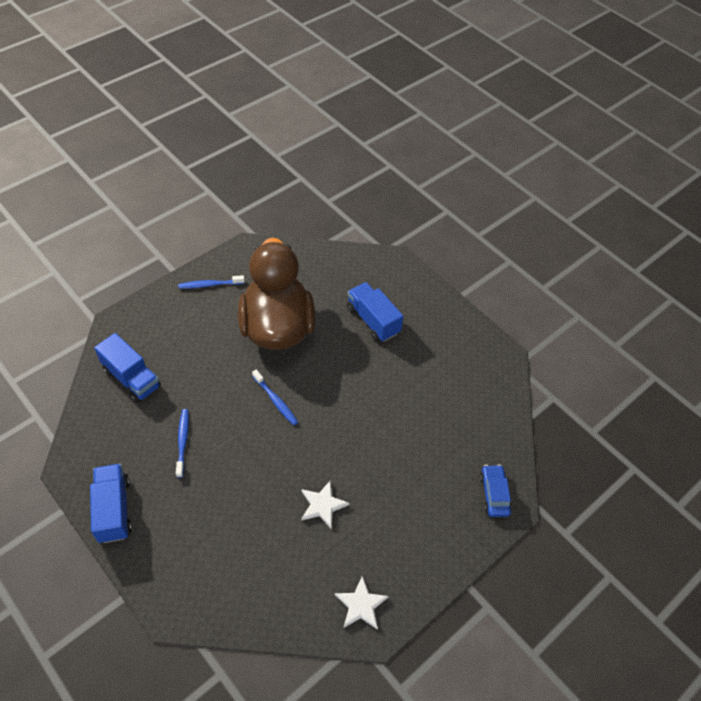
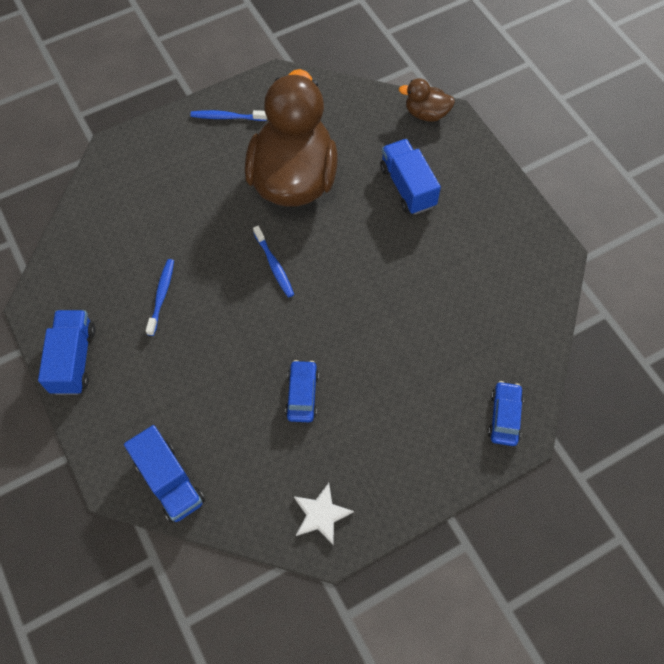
camera: 15 degrees right, 10 degrees up
(131, 378) = (119, 214): blue truck -> blue truck (169, 481)
(322, 505) = (302, 394): white star -> blue car
(375, 260) = (426, 114): none -> brown duck

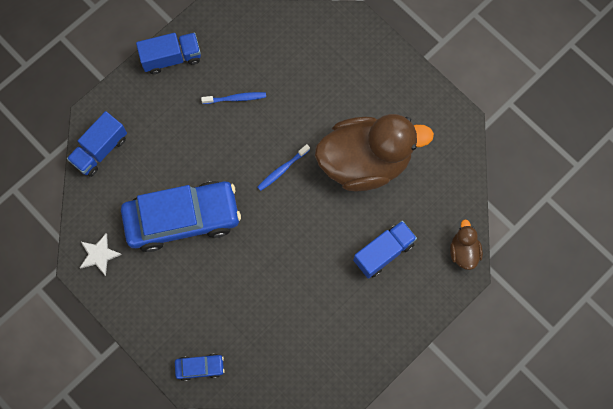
camera: 75 degrees right, 10 degrees up
(227, 117) = (409, 93): blue toothbrush -> none
(302, 394) = (182, 219): blue car -> blue car, size x2.43

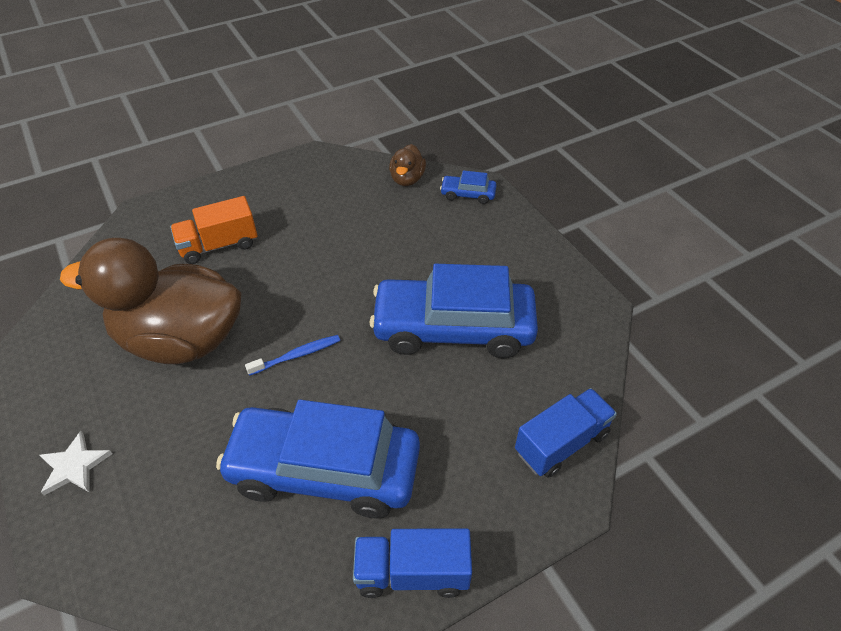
camera: 165 degrees left, 25 degrees down
(99, 255) = (573, 313): white star -> white star (74, 466)
(236, 98) = (324, 470): blue toothbrush -> blue car
(383, 252) = (219, 245): blue truck -> orange truck
(463, 251) = (129, 229): brown duck -> brown duck (407, 179)

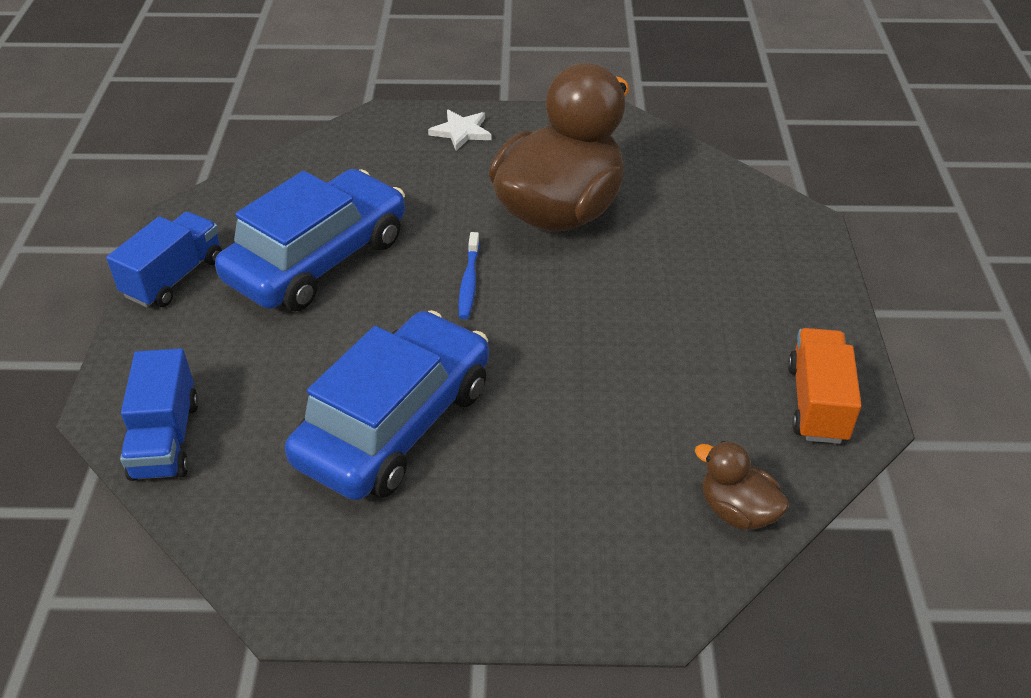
camera: 120 degrees right, 5 degrees down
(219, 245) = (698, 270): orange truck -> orange truck (817, 403)
(468, 194) = (648, 575): blue car -> none

